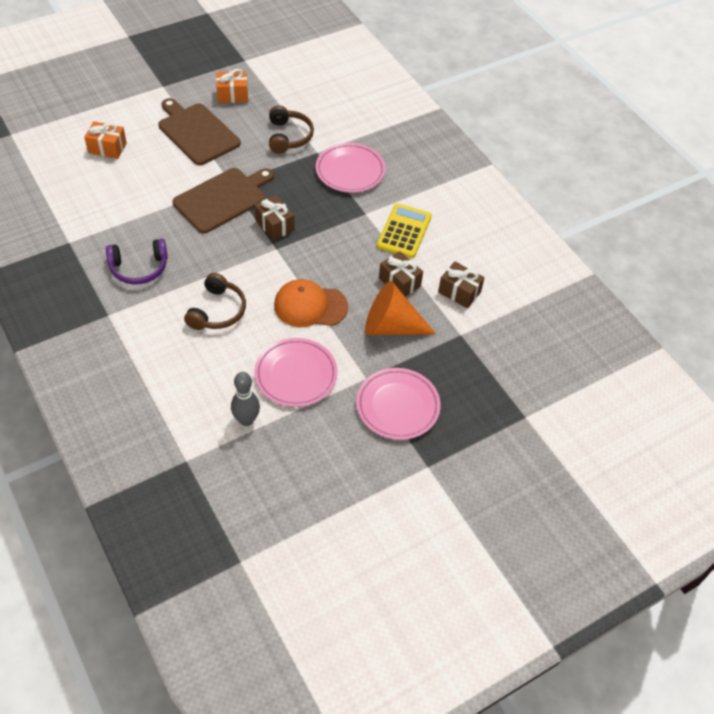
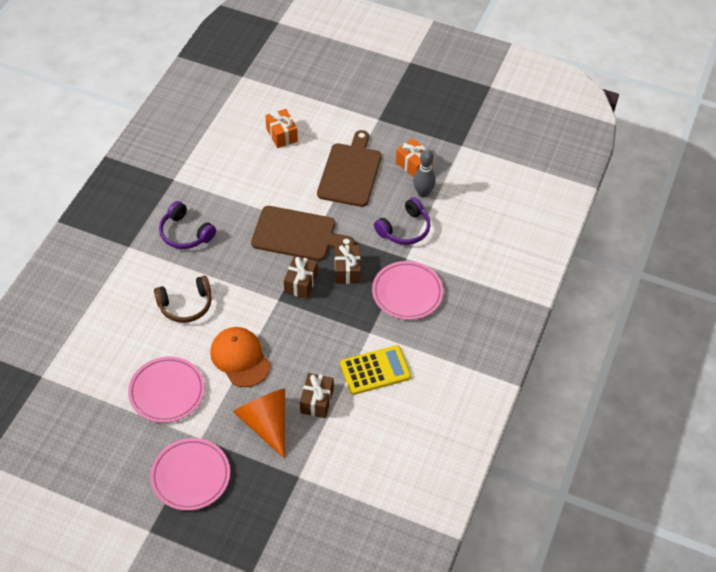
camera: 55 degrees right, 0 degrees up
(246, 420) = (102, 388): grey bowling pin -> grey bowling pin (423, 193)
(289, 136) = (404, 229): brown headphones -> purple headphones
(459, 292) = (344, 449): brown gift -> brown gift (347, 270)

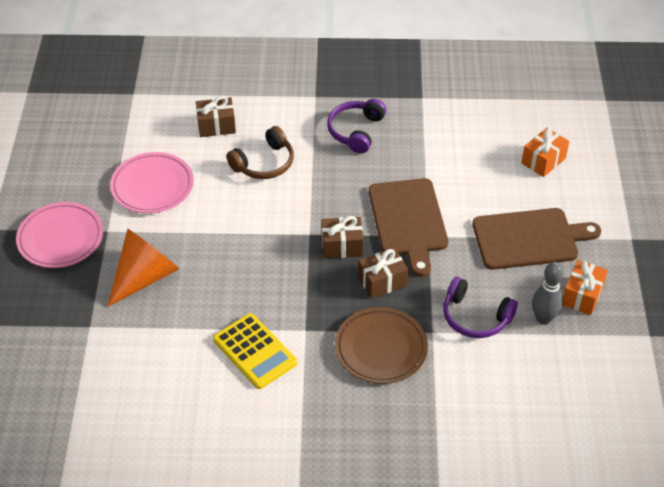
camera: 70 degrees right, 5 degrees down
(186, 305) = (264, 163): brown headphones -> brown headphones turned 90 degrees counterclockwise
(240, 358) = (218, 228): orange cap -> none
(317, 401) = (191, 311): brown gift -> brown gift (216, 126)
(407, 293) = (381, 348): pink plate -> brown plate

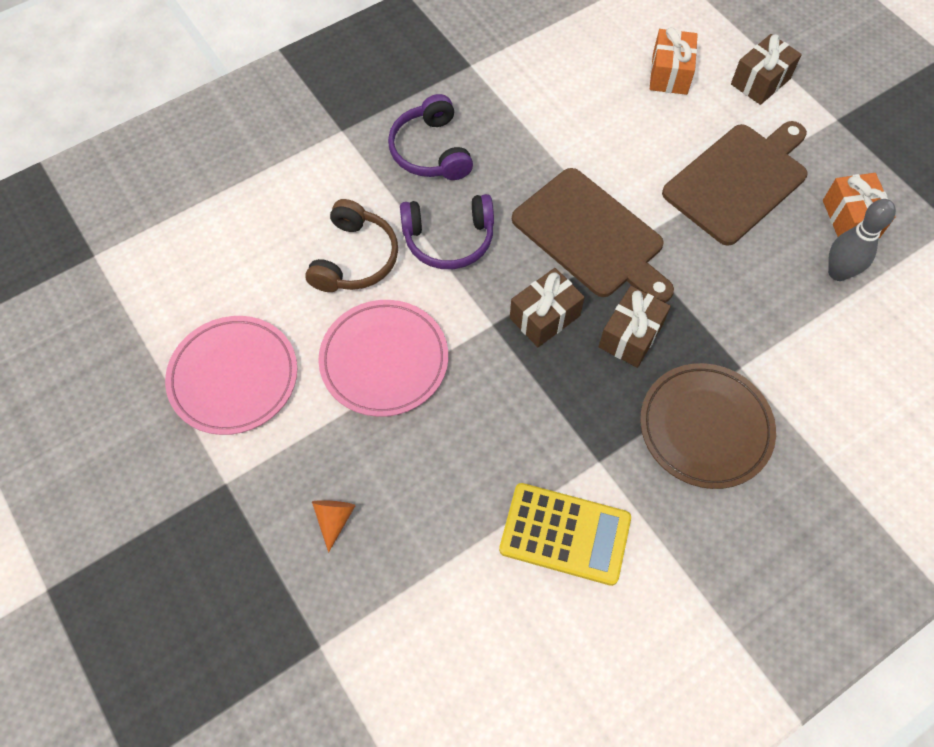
camera: 35 degrees left, 15 degrees up
(60, 238) = (167, 536): pink plate -> pink plate (384, 360)
(145, 277) = (334, 519): orange cone -> orange cone, size x0.42
(216, 126) = (248, 240): brown gift -> brown gift (760, 81)
(475, 317) = (769, 317): purple headphones -> purple headphones (449, 239)

